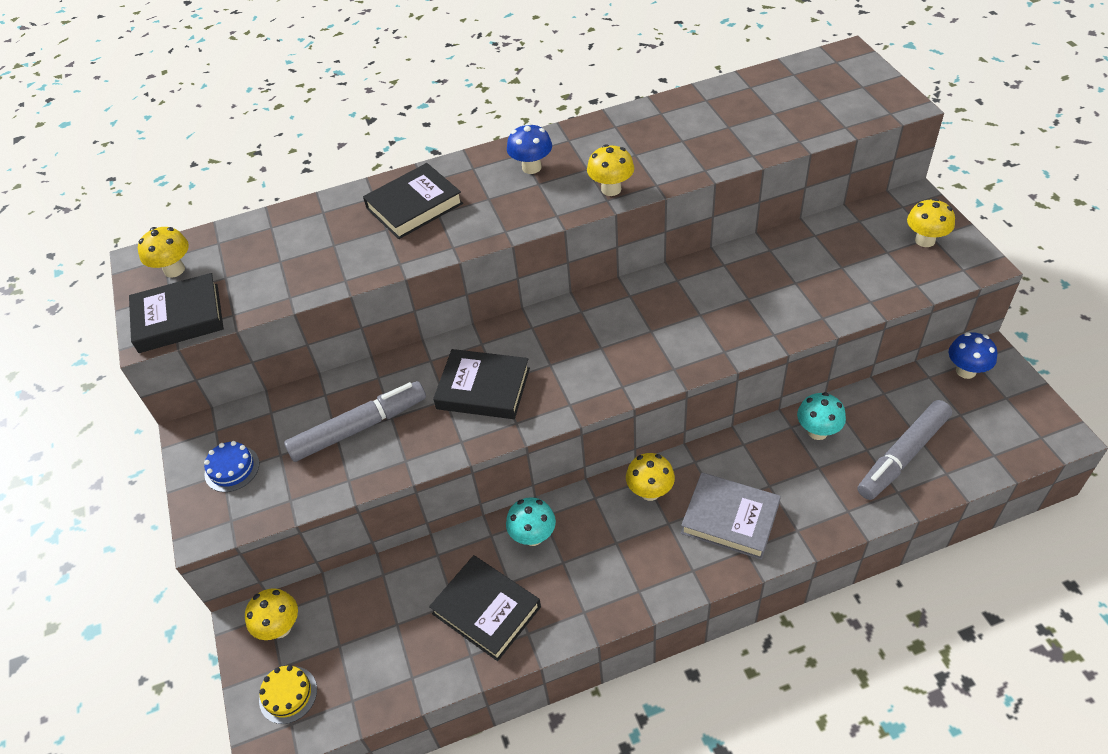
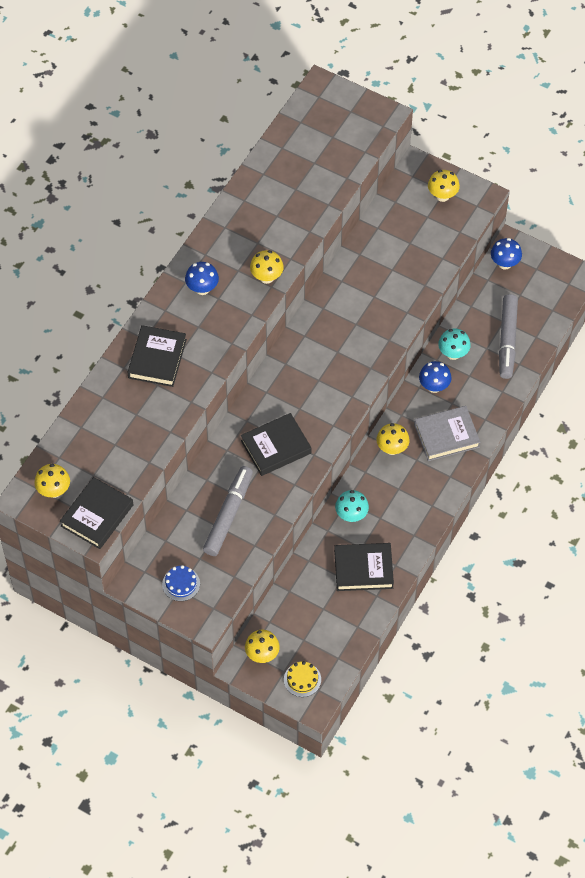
camera: 45 degrees left, 10 degrees up
(762, 454) = (434, 386): none -> blue mushroom

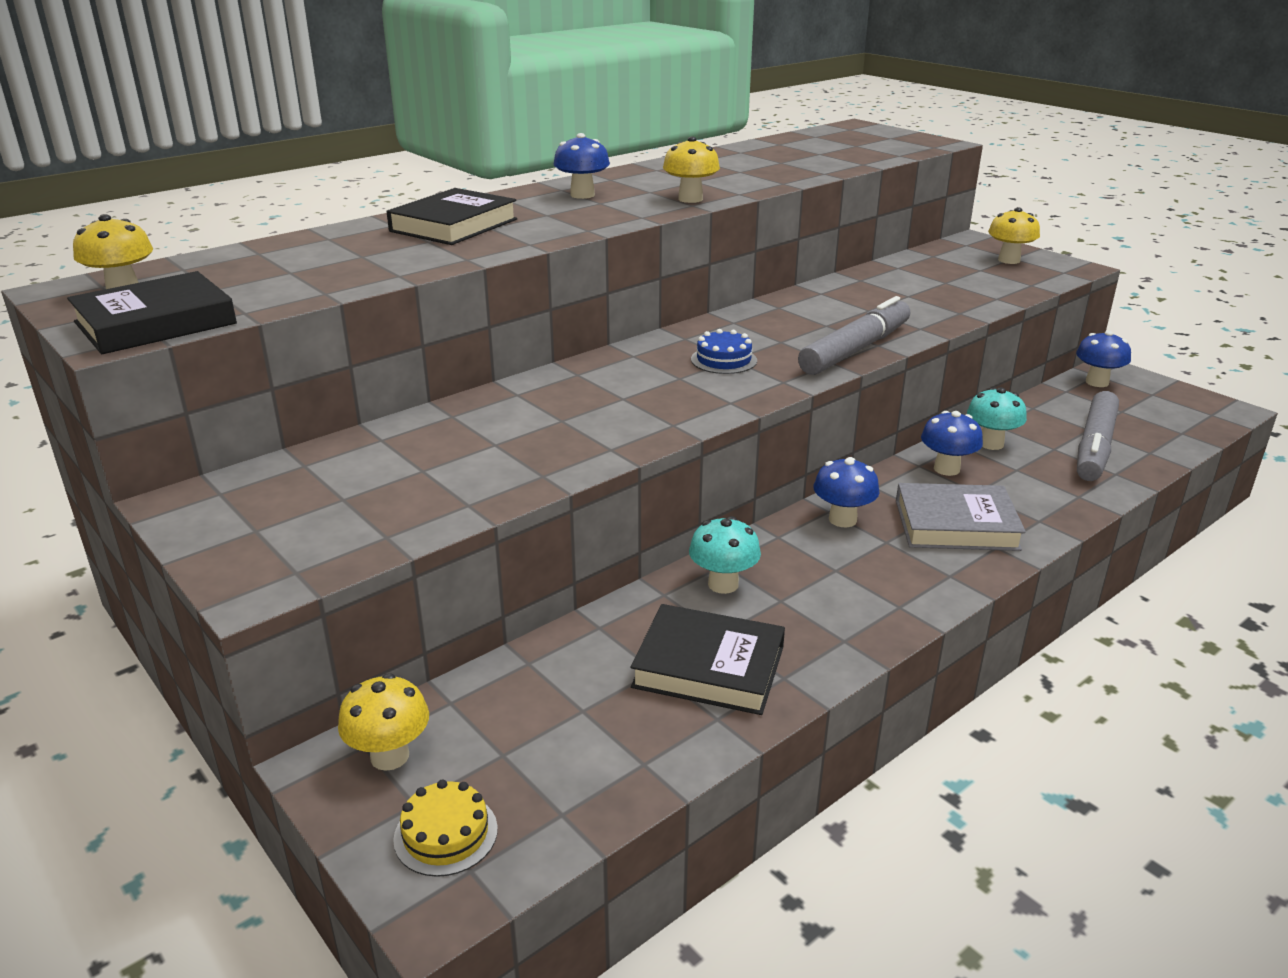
camera: 20 degrees right, 30 degrees down
(181, 584) = (269, 523): blue cake -> blue cake (723, 360)
(228, 514) = (453, 459): grey marker -> grey marker (855, 349)
(276, 447) = (607, 405): black book -> none
(392, 448) = (842, 519): yellow mushroom -> blue mushroom

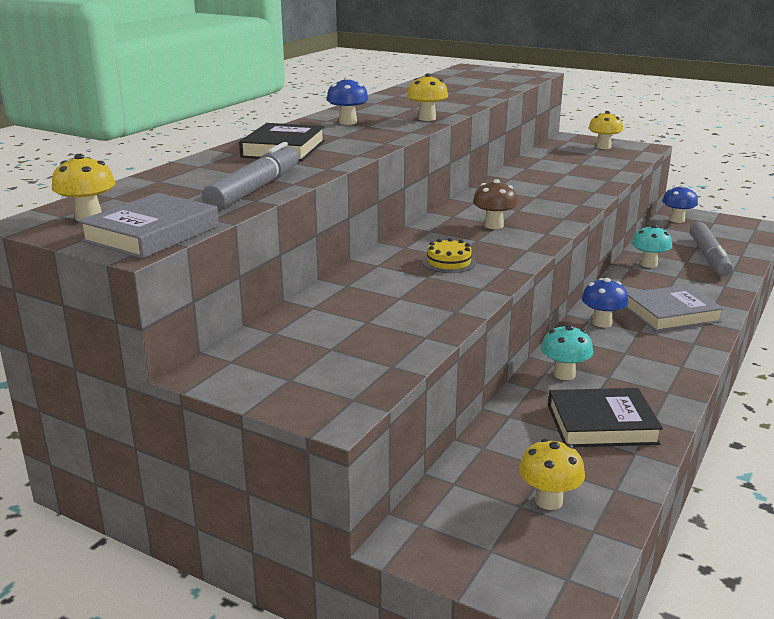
camera: 20 degrees left, 5 degrees down
(155, 323) = (152, 234): black book -> grey book
(390, 756) = (445, 526): yellow mushroom -> yellow mushroom (548, 501)
(446, 834) = (530, 562): yellow cake -> yellow cake (449, 262)
(723, 360) = (493, 225): blue cake -> brown mushroom
(855, 349) = (569, 209): grey marker -> grey marker (255, 189)
(946, 469) = (636, 283): blue mushroom -> none

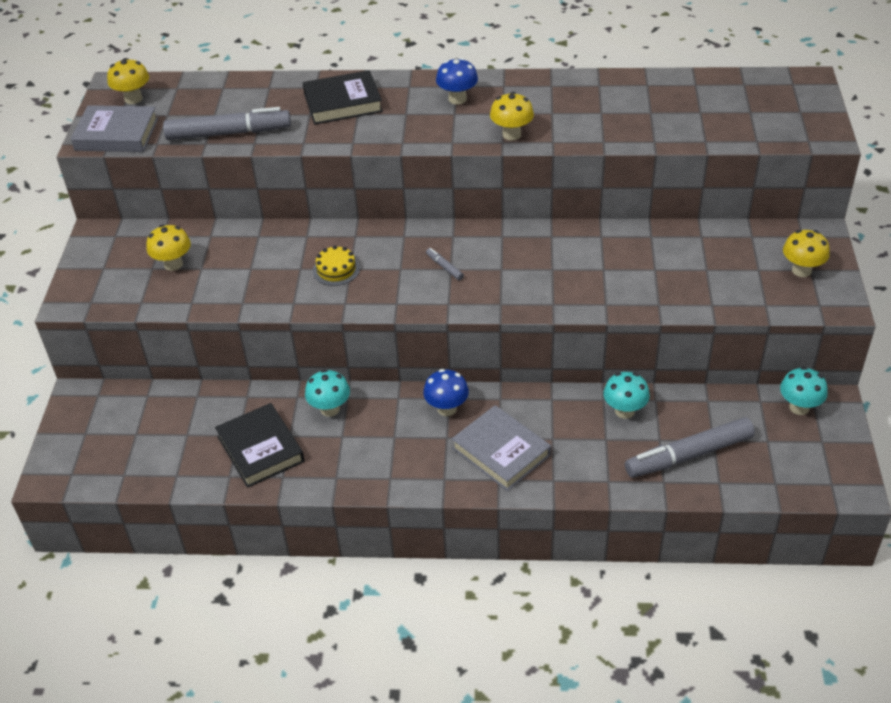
camera: 65 degrees right, 20 degrees up
(493, 225) = (444, 267): brown mushroom -> grey marker
(548, 501) = (147, 445): yellow mushroom -> yellow mushroom (173, 264)
(677, 220) = (799, 407): blue mushroom -> turquoise mushroom

